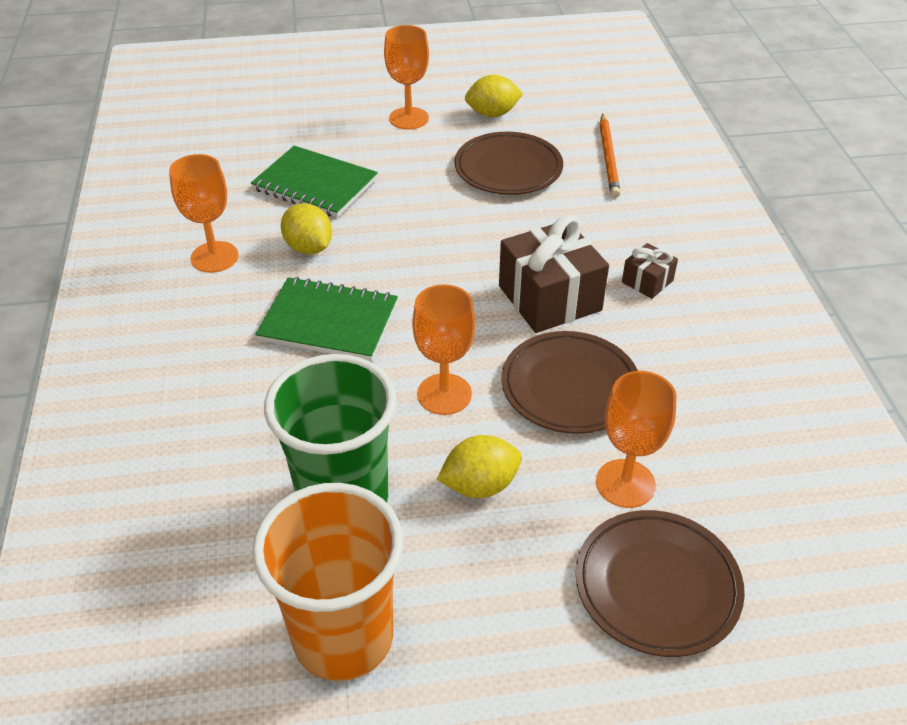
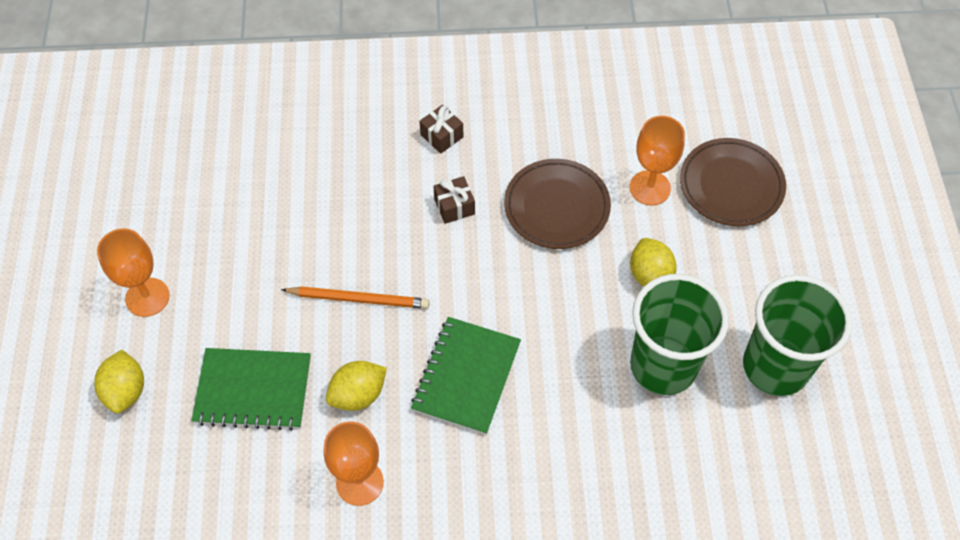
camera: 85 degrees left, 15 degrees up
(315, 185) = (253, 390): green notebook -> green notebook turned 60 degrees clockwise
(343, 637) = (775, 367): orange cup -> green cup
(444, 394) = (559, 292): orange goblet -> none
(492, 114) = (159, 219): yellow lemon -> yellow lemon (126, 391)
(508, 169) = (262, 215): brown plate -> none
(549, 298) = (454, 206): brown gift -> brown gift, size x0.49
(608, 158) = (262, 132): orange pencil -> orange pencil (358, 299)

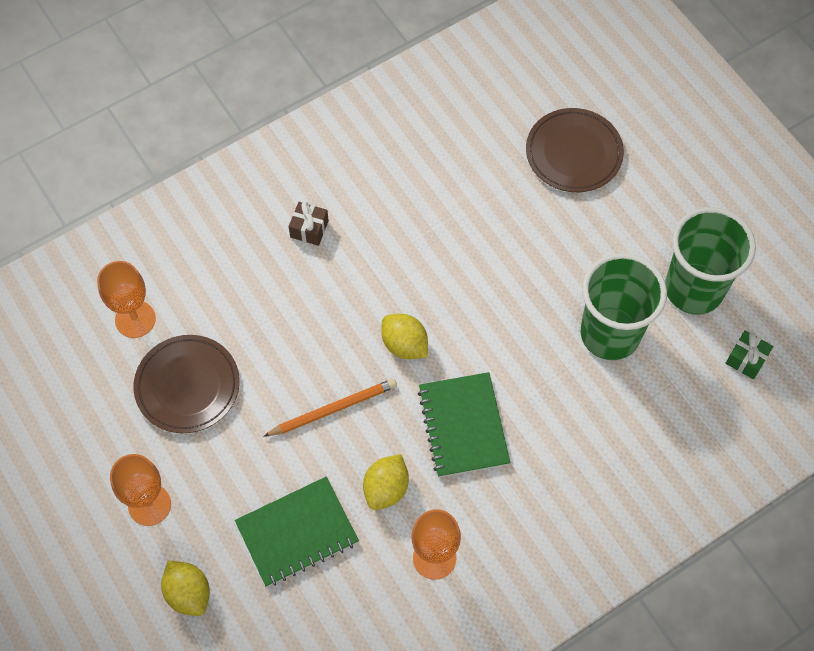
camera: 30 degrees left, 5 degrees up
(454, 206) = (361, 287): brown gift -> none
(556, 207) = (446, 244): brown plate -> brown plate (187, 386)
(650, 188) = (510, 188): orange goblet -> orange goblet (135, 319)
(650, 276) = (556, 264): yellow lemon -> yellow lemon (404, 345)
(790, 462) = (746, 359): none -> green gift

